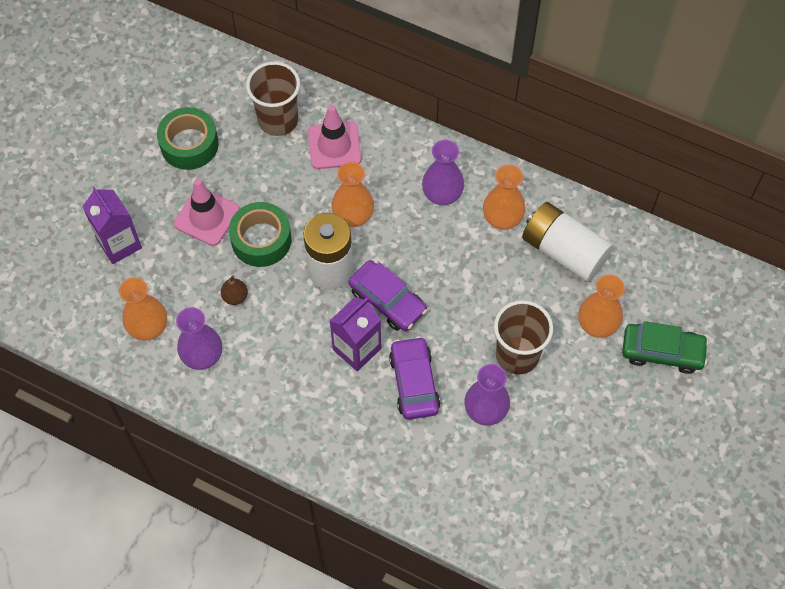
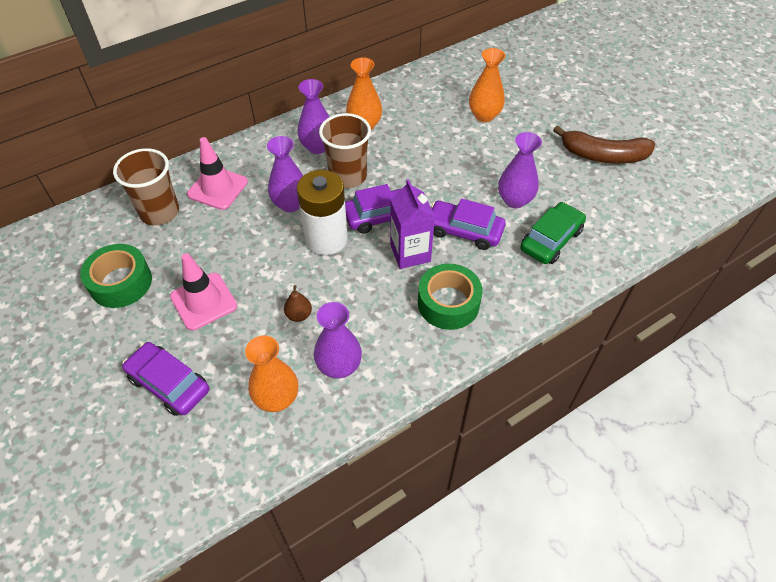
camera: 60 degrees left, 10 degrees down
(119, 244) = (169, 384): purple carton -> purple car
(261, 240) = (260, 272): green tape -> green tape (448, 303)
(353, 216) = (290, 204): orange vase -> purple vase
(517, 355) = (480, 164): brown cup -> brown cup (348, 176)
(563, 251) = (415, 107): white battery -> none
(613, 472) = (603, 155): none -> brown banana
(662, 351) = (525, 95): green car -> green car (551, 239)

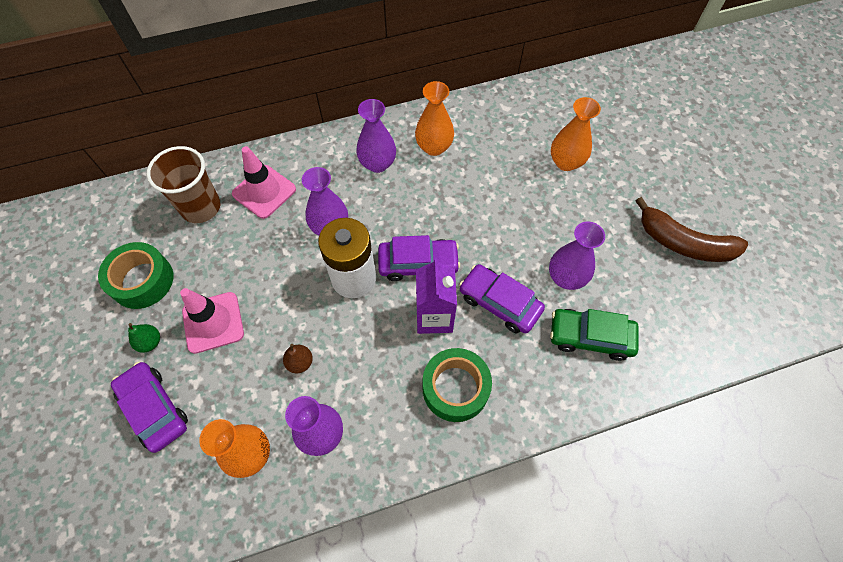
camera: 15 degrees right, 10 degrees up
(146, 331) = (150, 342): none -> green pear
(348, 176) = (398, 207): brown cup -> none
(551, 239) = (590, 337): green car -> green car turned 135 degrees counterclockwise

